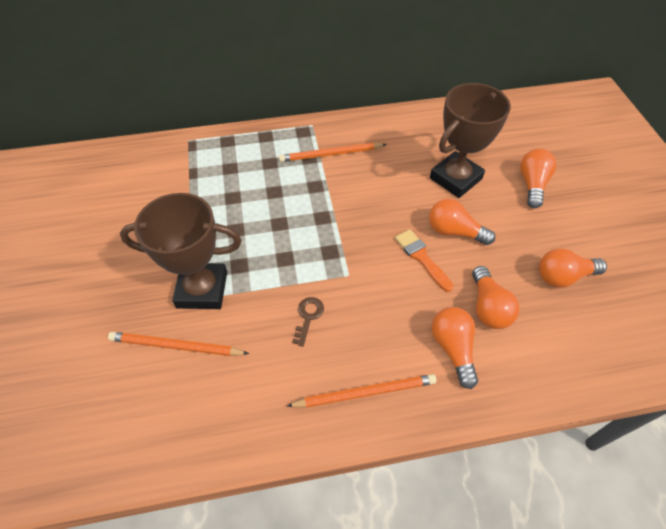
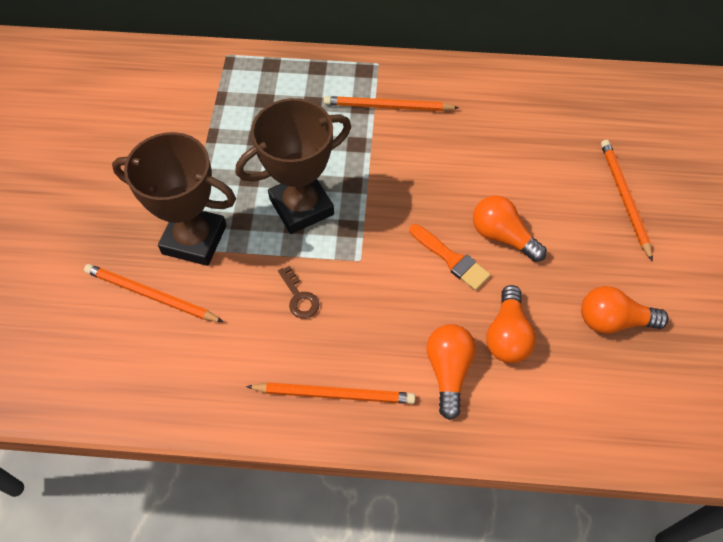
camera: 15 degrees right, 5 degrees up
(308, 317) = (299, 297): brown key -> brown key turned 120 degrees clockwise
(421, 257) = (451, 259): orange brush -> orange brush turned 150 degrees clockwise
(455, 178) = (530, 170): brown trophy -> brown trophy (301, 207)
(532, 184) = (624, 198): orange light bulb -> orange pencil

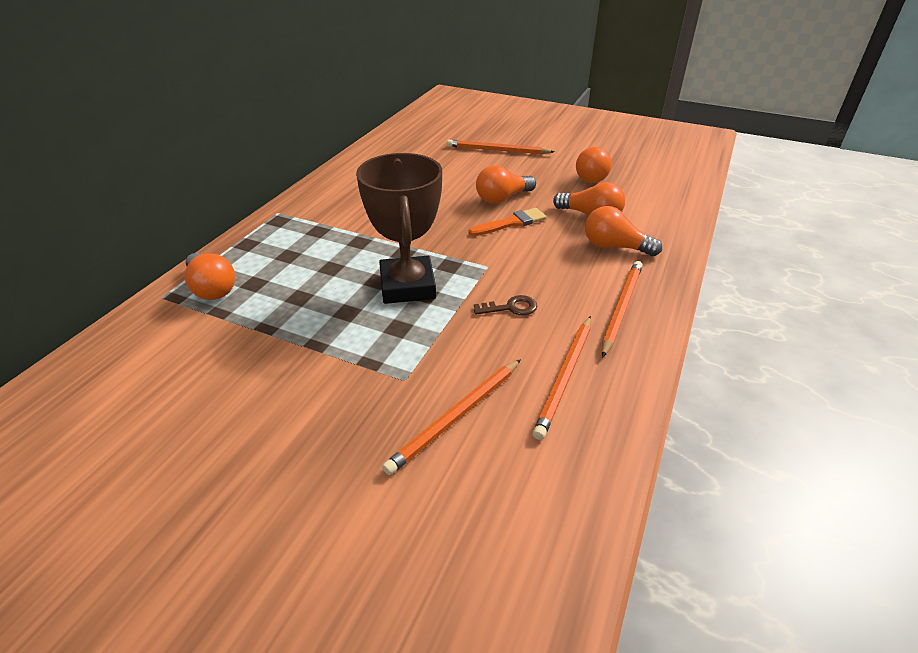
camera: 70 degrees left, 20 degrees down
(194, 239) = (400, 367): brown trophy -> none
(247, 77) = (211, 288): none -> orange light bulb
(387, 107) = (332, 218): orange pencil -> orange pencil (565, 377)

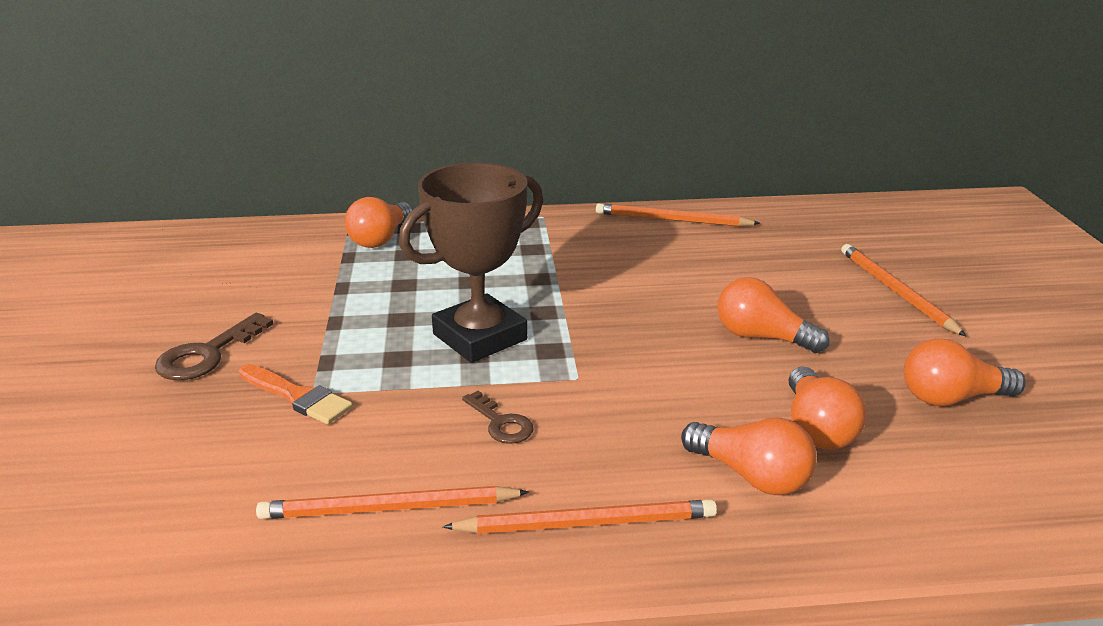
camera: 60 degrees right, 10 degrees down
(290, 428) = (207, 354): none -> brown key
(456, 417) = (270, 445): orange pencil -> orange pencil (672, 220)
(511, 223) = (703, 364): orange brush -> orange brush (297, 396)
(614, 247) = (751, 476): orange light bulb -> orange light bulb turned 135 degrees clockwise

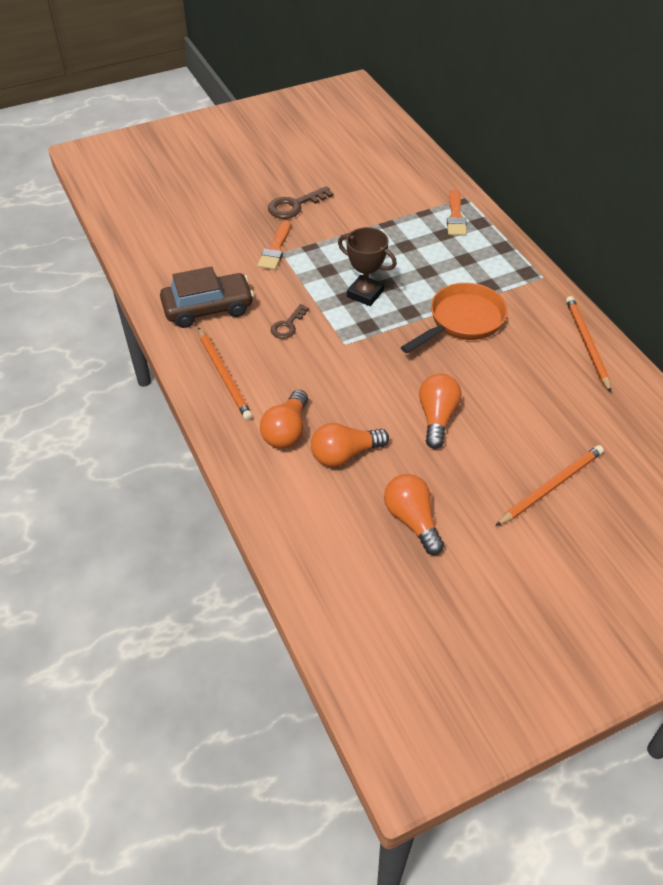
camera: 70 degrees right, 20 degrees up
(207, 354) = (295, 205): brown key -> brown key turned 45 degrees counterclockwise
(381, 239) = (455, 217): orange light bulb -> orange brush
(388, 508) = (208, 308): orange pencil -> brown car
(480, 337) = (365, 294): brown trophy -> brown trophy, size x0.65
(587, 280) = (462, 321): none -> orange pan

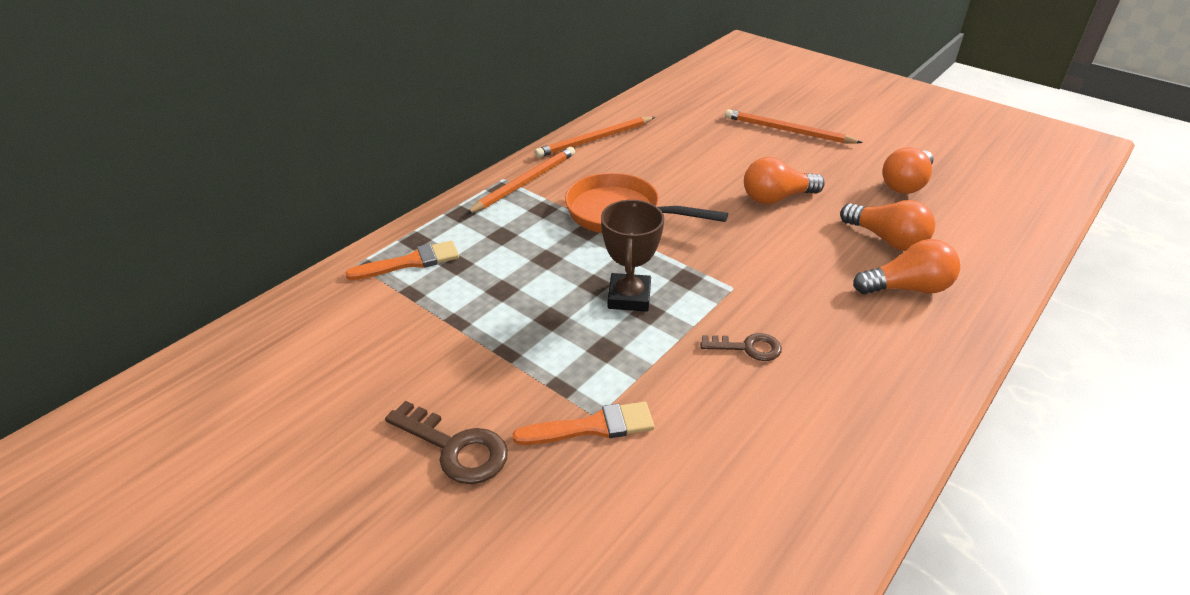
camera: 115 degrees left, 10 degrees down
(208, 308) = (791, 452): brown car -> none
(224, 376) = (892, 374): orange pencil -> orange pencil (525, 182)

